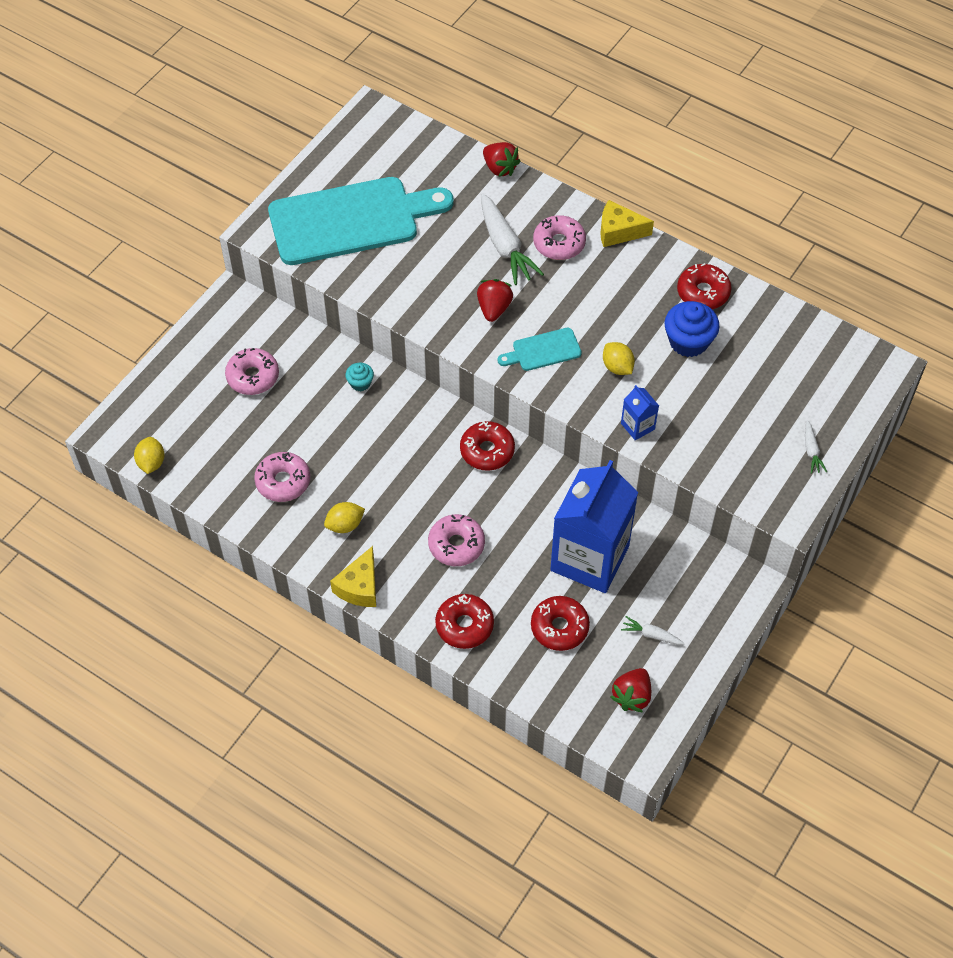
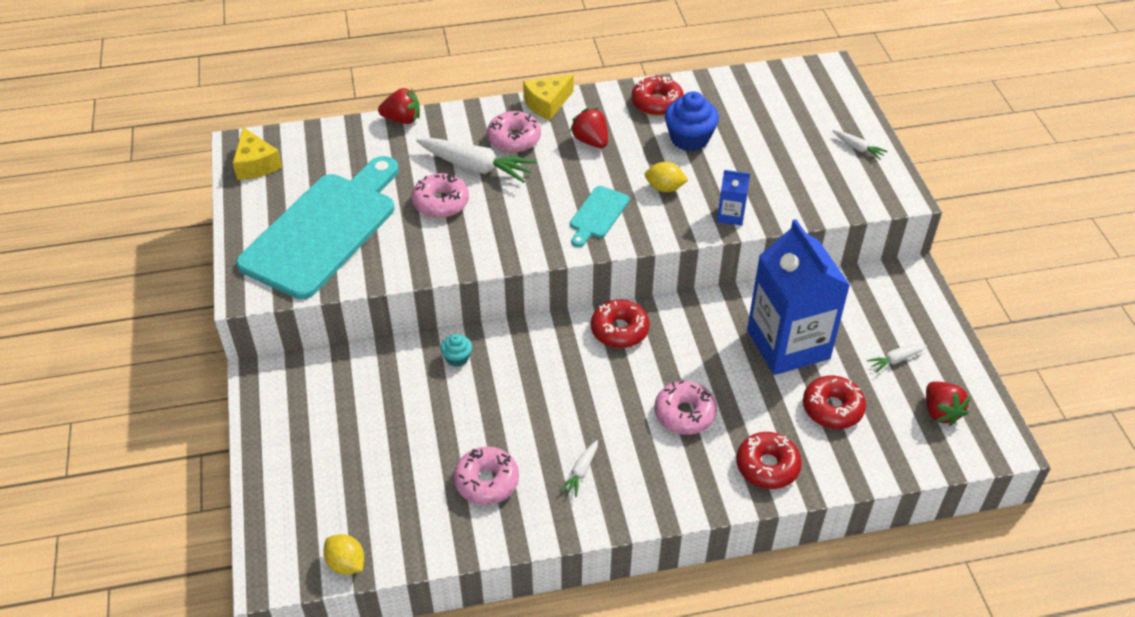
camera: 45 degrees left, 10 degrees down
(253, 377) = (357, 422): pink donut -> pink donut (441, 202)
(345, 525) = (581, 472): yellow lemon -> white carrot
(359, 587) = (653, 508): yellow cheese -> yellow cheese (256, 164)
(494, 308) = (523, 213): red strawberry -> red strawberry (591, 141)

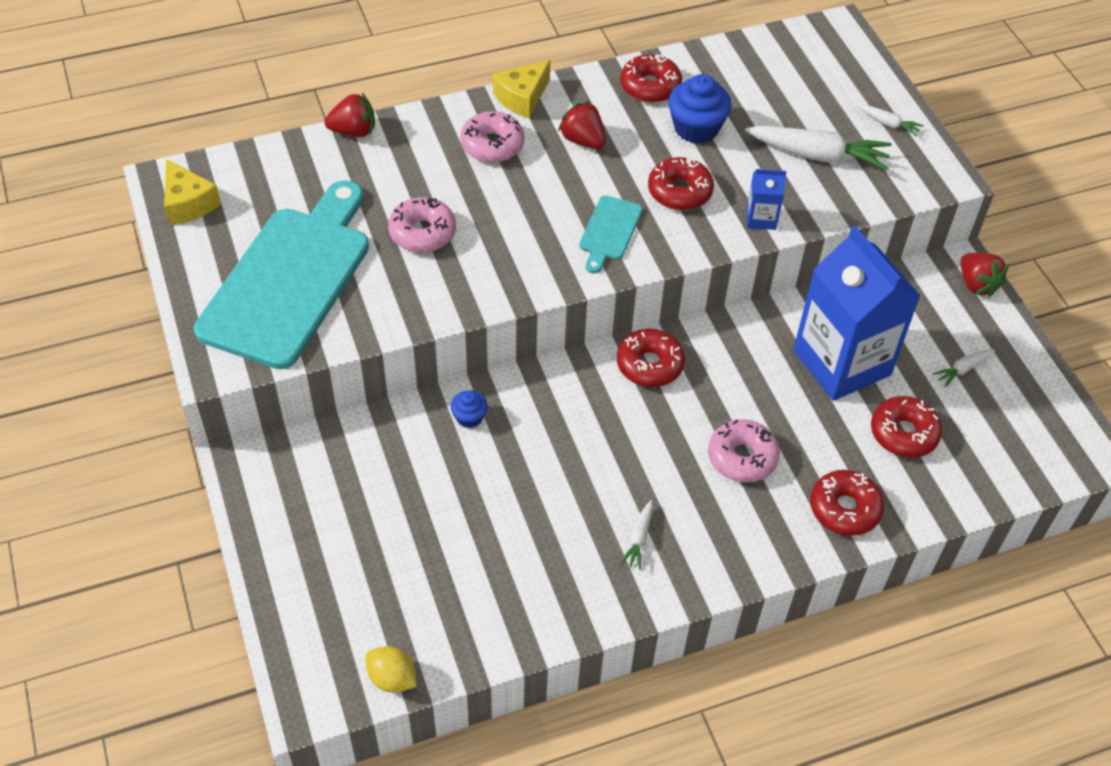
camera: 10 degrees left, 5 degrees up
(457, 358) = (469, 417): turquoise cupcake -> blue cupcake
(476, 167) = (455, 184): white carrot -> white carrot (818, 155)
(486, 481) = (534, 562): pink donut -> none
(664, 188) = (679, 191): yellow lemon -> red donut
(940, 412) = (1021, 425): red strawberry -> red strawberry (976, 284)

